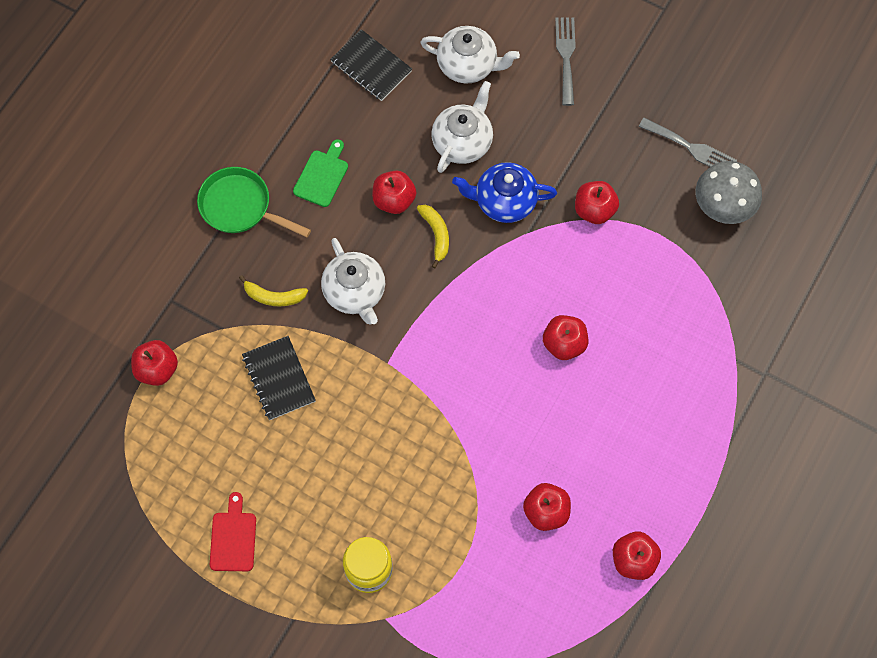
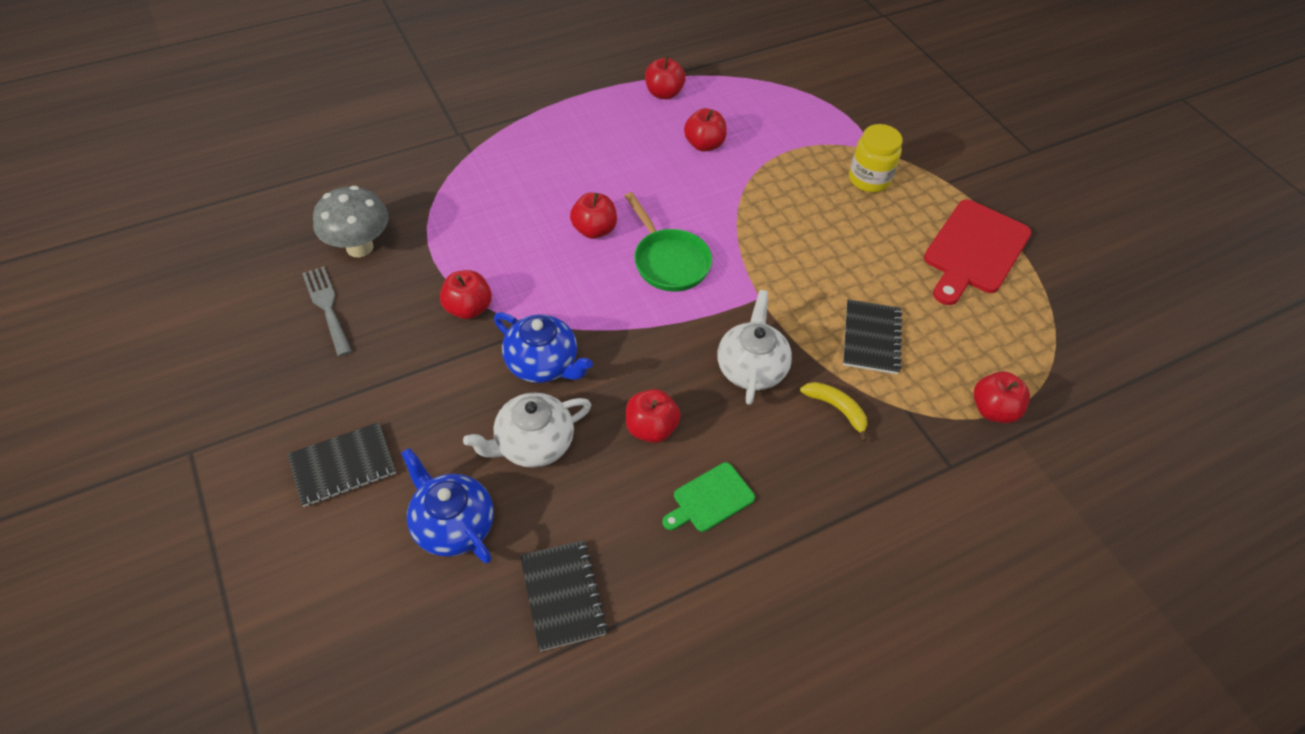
camera: 150 degrees left, 15 degrees down
(233, 538) = (974, 250): red cutting board -> red cutting board, size x1.86
(240, 206) = (824, 520): green pan -> green pan (669, 261)
(436, 235) = (634, 372): yellow banana -> none
(468, 65) = (452, 524): white teapot -> blue teapot
(566, 56) = (343, 466): grey fork -> black notebook

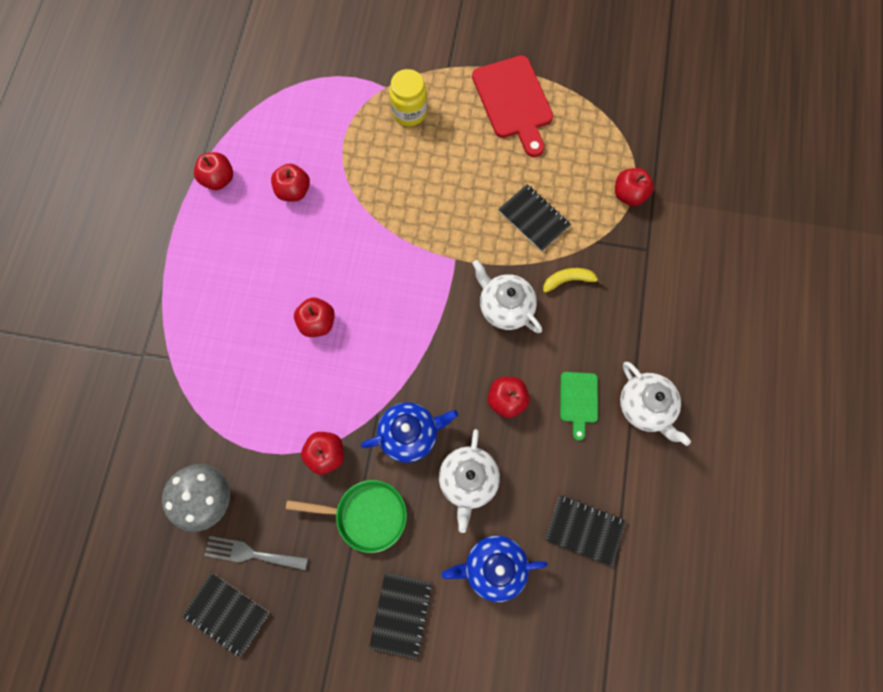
camera: 50 degrees left, 20 degrees up
(255, 321) = (227, 614): none -> black notebook
(669, 261) = (383, 293): green pan -> green pan (366, 515)
(763, 576) = (645, 407): none -> white teapot

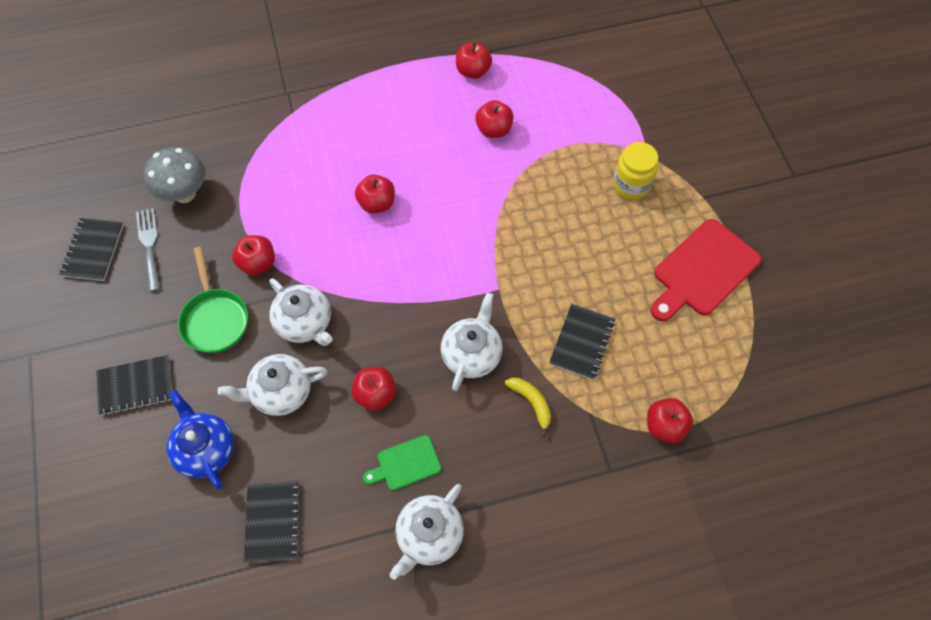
camera: 65 degrees right, 10 degrees down
(409, 434) = (305, 323): blue teapot -> white teapot

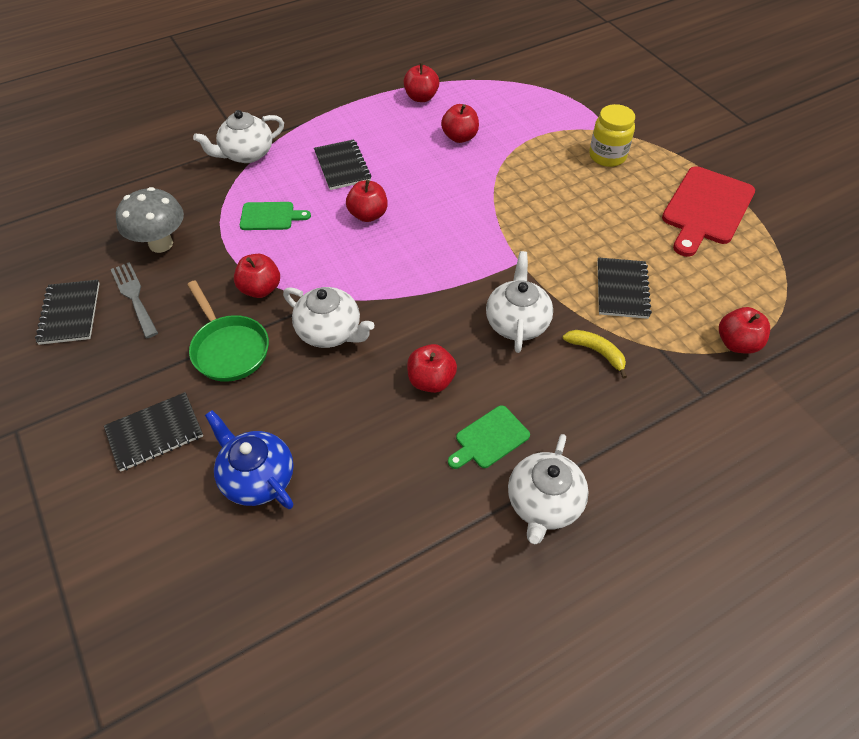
camera: 15 degrees left, 10 degrees down
(273, 522) = (361, 534): black notebook -> black notebook (342, 166)
(280, 392) = (325, 401): white teapot -> white teapot (246, 154)
(288, 185) = (270, 216): none -> green cutting board

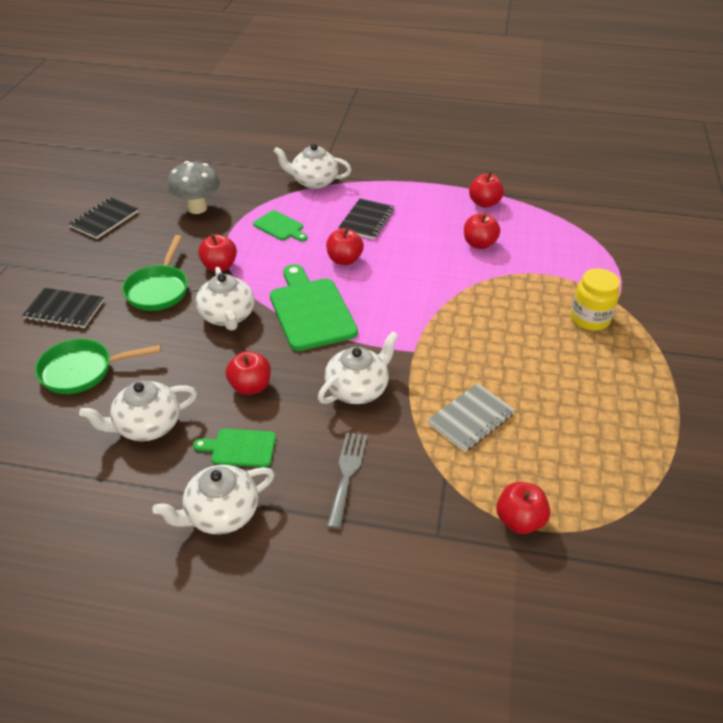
camera: 40 degrees right, 10 degrees down
(134, 296) = (146, 229): grey fork -> grey fork (347, 474)
(257, 477) = (82, 371): blue teapot -> green pan
(387, 480) = (147, 426): none -> white teapot
(397, 279) = (311, 311): none -> green cutting board
(596, 352) = (390, 447): yellow banana -> none
(622, 289) = (470, 419): black notebook -> grey notebook
(706, 209) = (631, 407): red cutting board -> none

